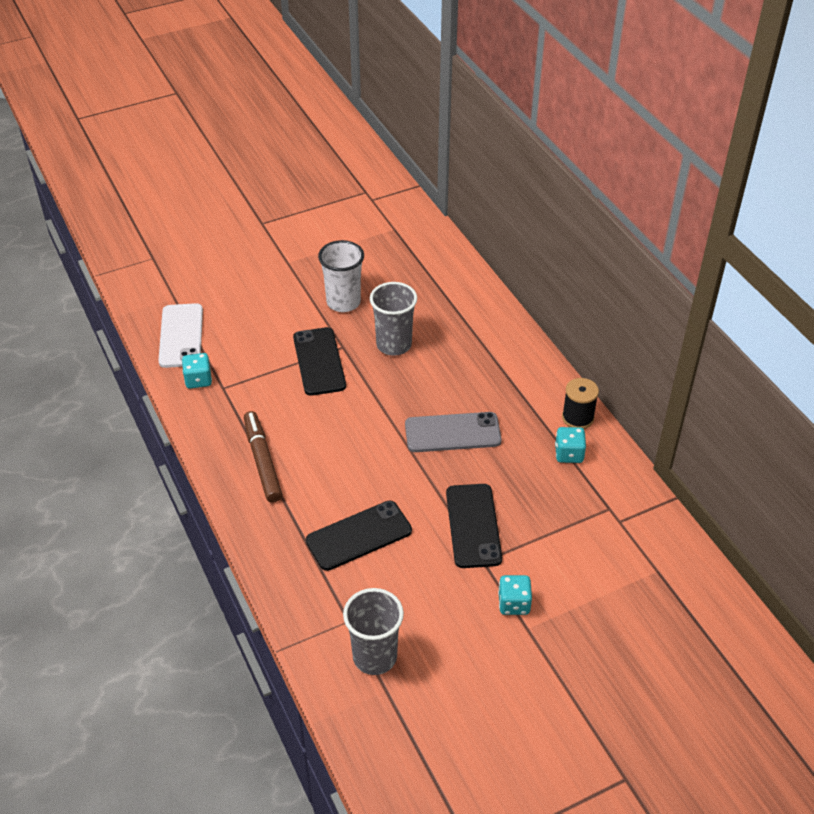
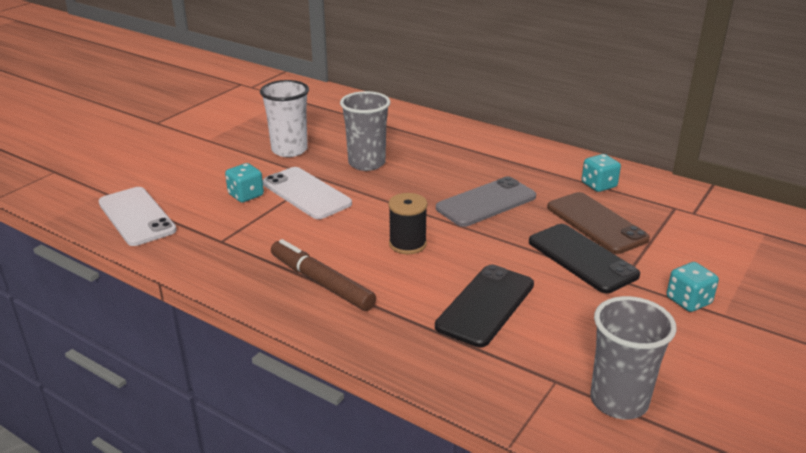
camera: 30 degrees left, 15 degrees down
(198, 380) = (187, 243): turquoise dice -> turquoise dice (246, 195)
(319, 361) = (306, 193): black phone -> white phone
(522, 495) = (596, 223): none -> brown phone
(577, 418) = (576, 162): black spool -> black spool (407, 244)

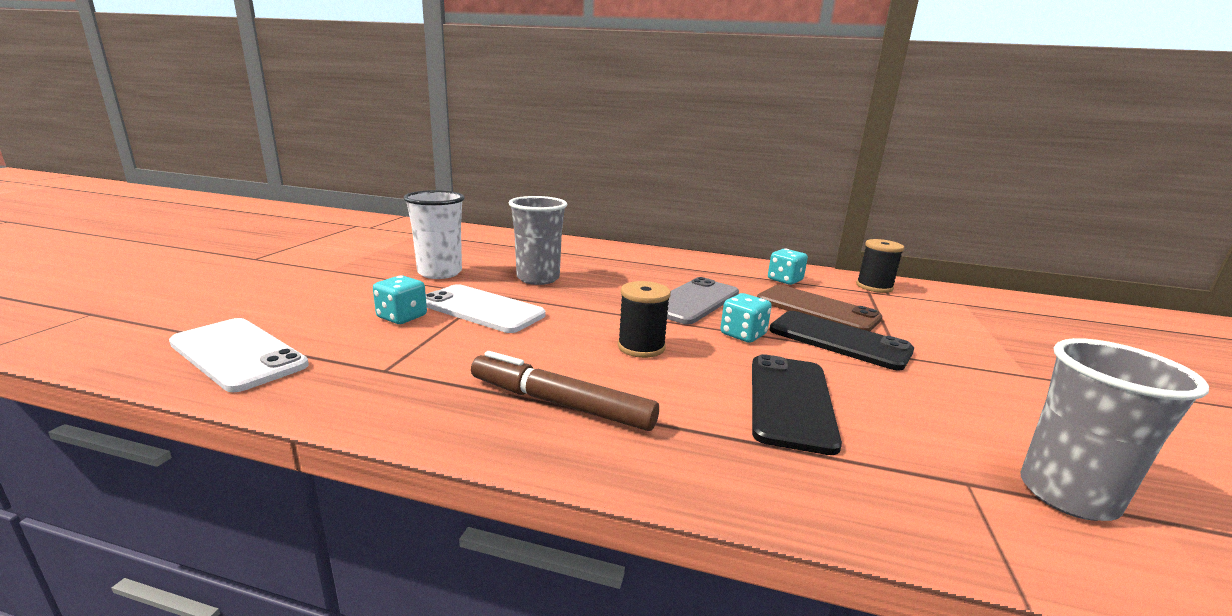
camera: 20 degrees left, 10 degrees down
(688, 202) = (874, 287): none -> black spool
(688, 301) = (983, 367): turquoise dice -> turquoise dice (743, 335)

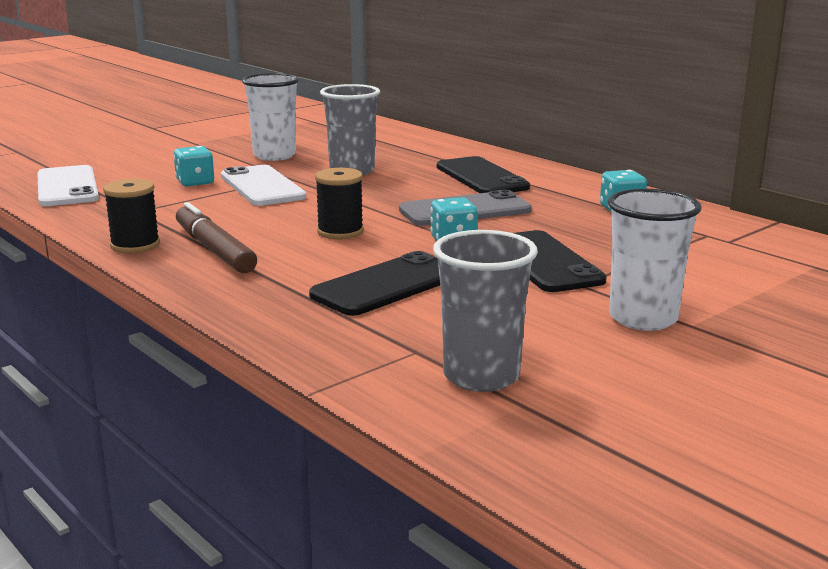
camera: 35 degrees right, 0 degrees up
(647, 268) = (481, 177): none -> black phone
(817, 309) = (589, 237): brown phone -> none
(874, 287) = (729, 232): black spool -> black spool (135, 245)
(998, 379) = (643, 318): none -> white cup

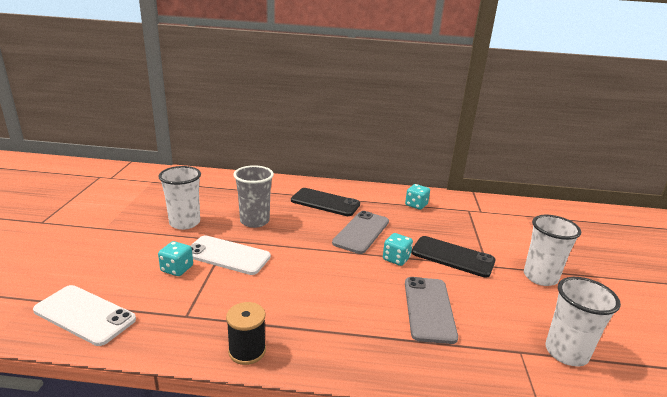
camera: 45 degrees left, 5 degrees up
(214, 250) = (302, 328): brown marker -> none
(340, 232) = (337, 277): black spool -> none
(387, 285) = (429, 309): black phone -> grey phone
(481, 376) = (566, 352): grey cup -> white cup

